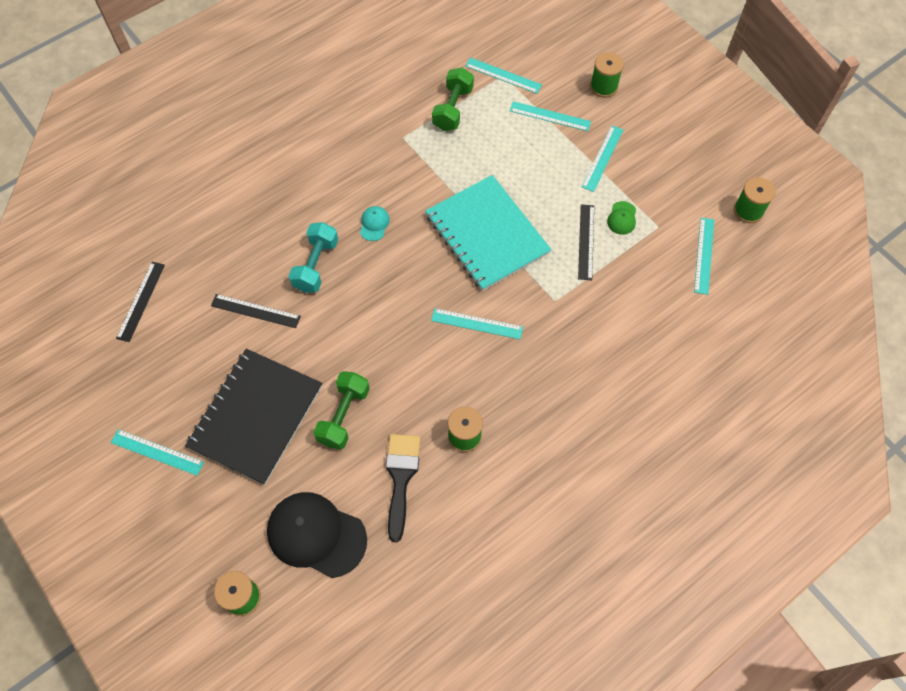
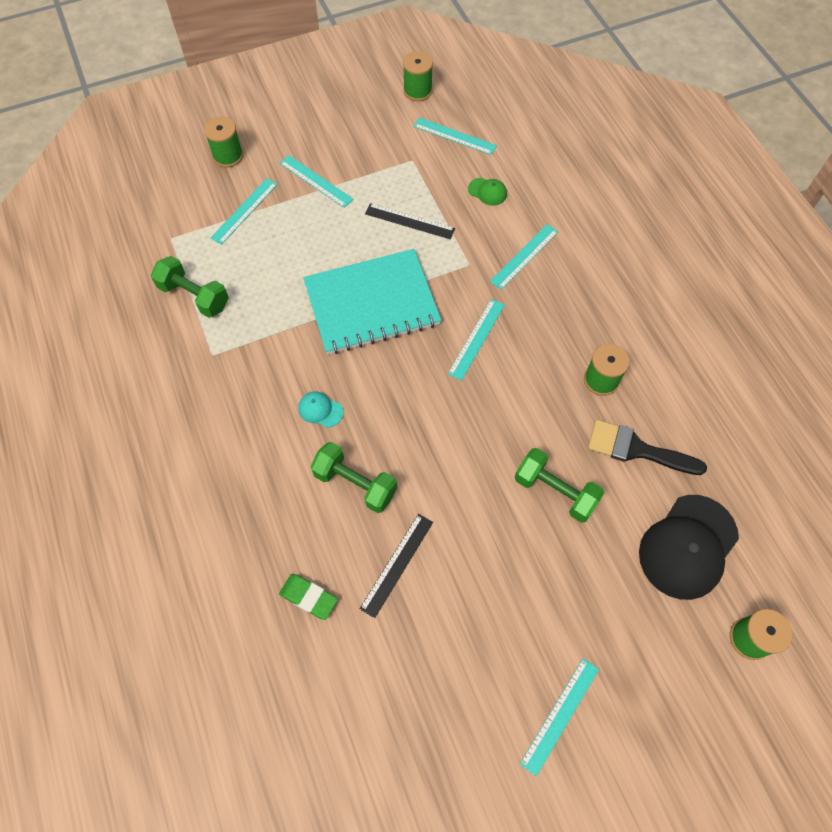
camera: 75 degrees left, 0 degrees up
(141, 301) = (340, 710): black ruler -> none
(219, 258) = (308, 597): none -> green eraser
(256, 417) = (537, 587): black notebook -> none
(316, 265) = (355, 484): turquoise dumbbell -> green dumbbell
(503, 75) = (171, 238): turquoise ruler -> turquoise ruler (524, 256)
(622, 218) = (392, 185): green cap -> green cap (487, 192)

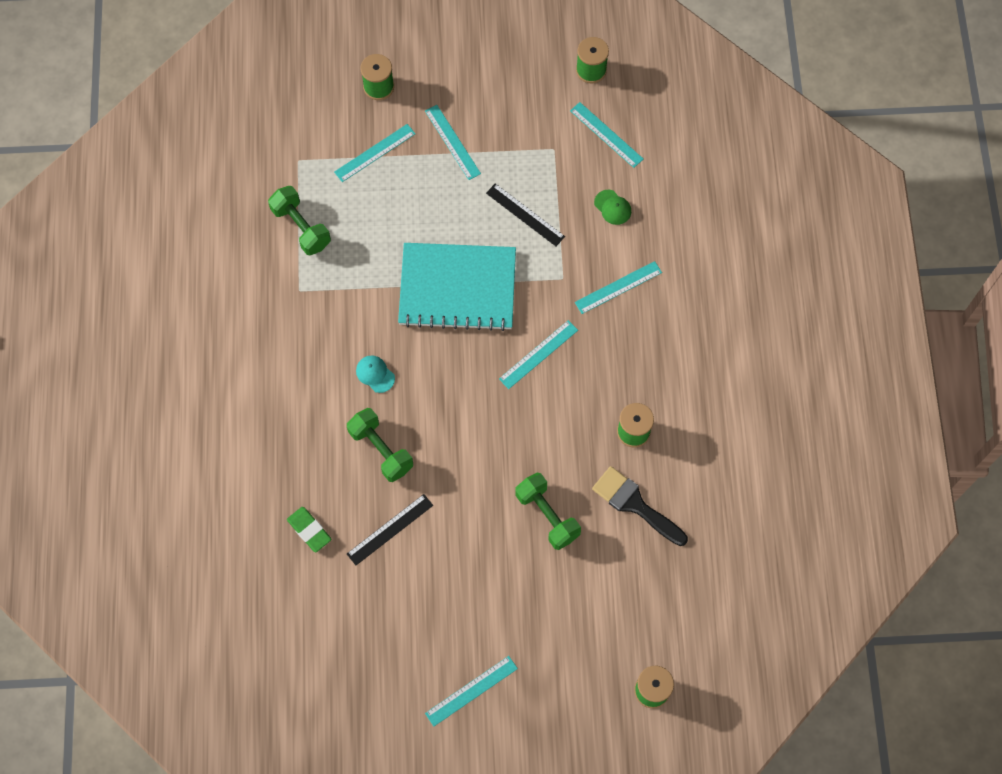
camera: 20 degrees right, 5 degrees up
(688, 546) = (638, 601): black cap -> none

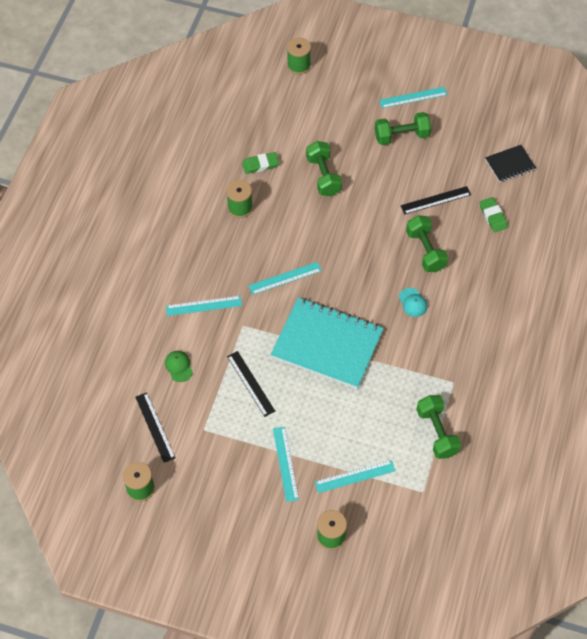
camera: 160 degrees left, 10 degrees down
(307, 622) = (510, 164): none -> black notebook
(466, 617) = (401, 136): none -> green dumbbell
(606, 135) = (155, 427): turquoise ruler -> black ruler
(635, 504) = (260, 165): black brush -> green eraser

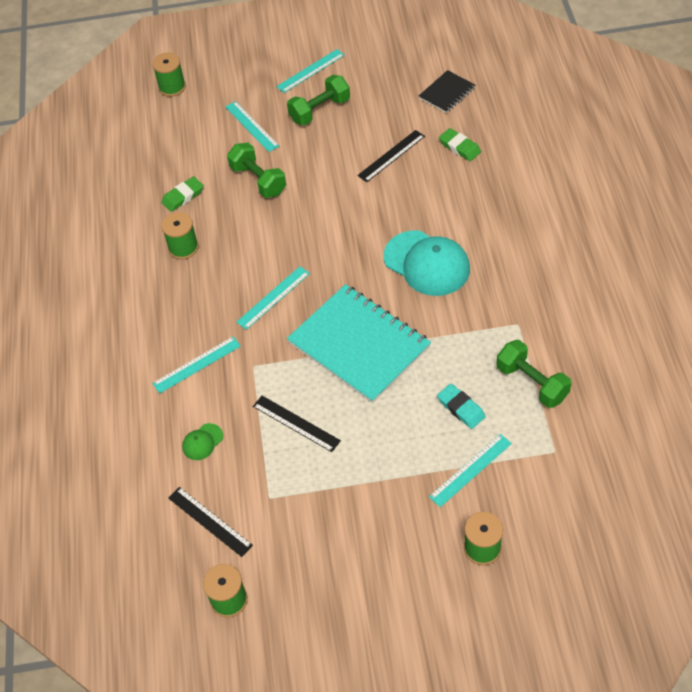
camera: 20 degrees left, 5 degrees down
(179, 366) = (202, 442): green cap -> green cap turned 90 degrees counterclockwise
(285, 463) = (384, 492): turquoise ruler -> turquoise ruler (251, 126)
(327, 344) = (359, 345): turquoise notebook -> turquoise notebook turned 45 degrees clockwise
(374, 427) = (461, 408): none -> turquoise eraser
(413, 302) = (427, 263): turquoise cap -> turquoise cap, size x2.25
(425, 251) = (410, 208): green dumbbell -> none

